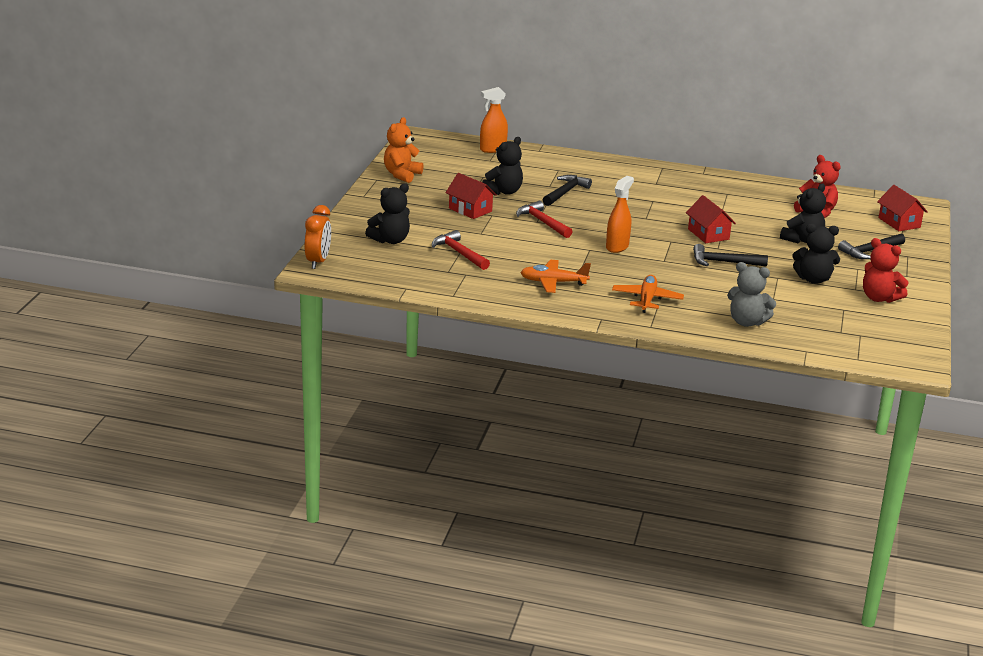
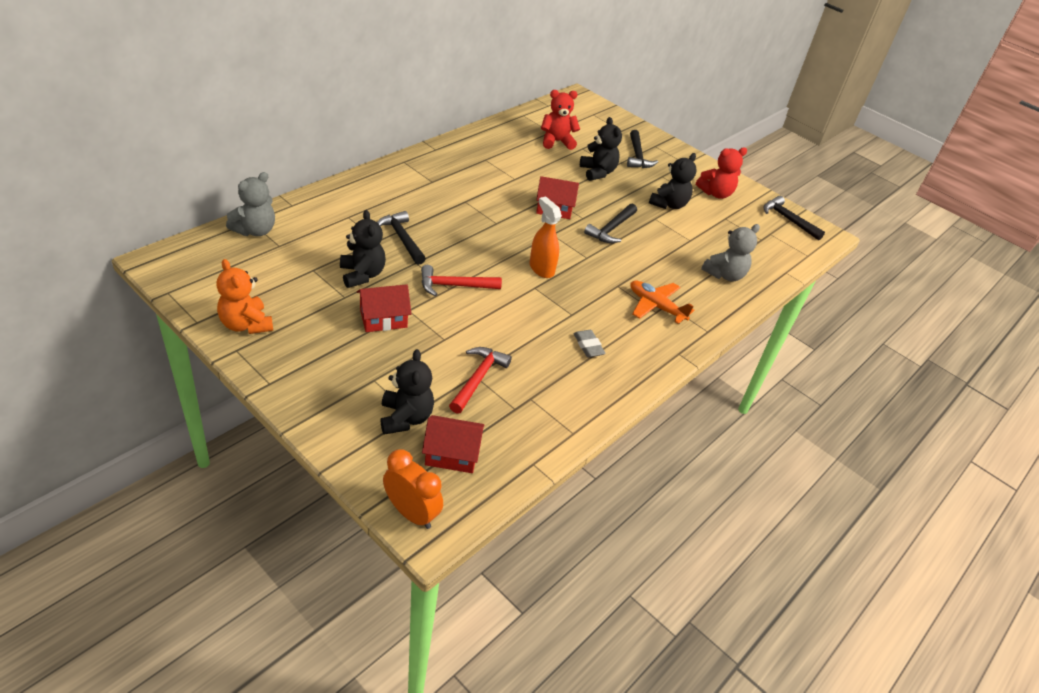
camera: 65 degrees left, 15 degrees up
(459, 253) = (478, 378): red hammer -> red hammer turned 120 degrees clockwise
(492, 149) = (255, 230): orange spray bottle -> grey teddy bear
(553, 282) = (588, 346): orange plane -> grey eraser
(899, 222) = (599, 119): red house -> red house (452, 454)
(905, 341) = (788, 219): none -> black hammer

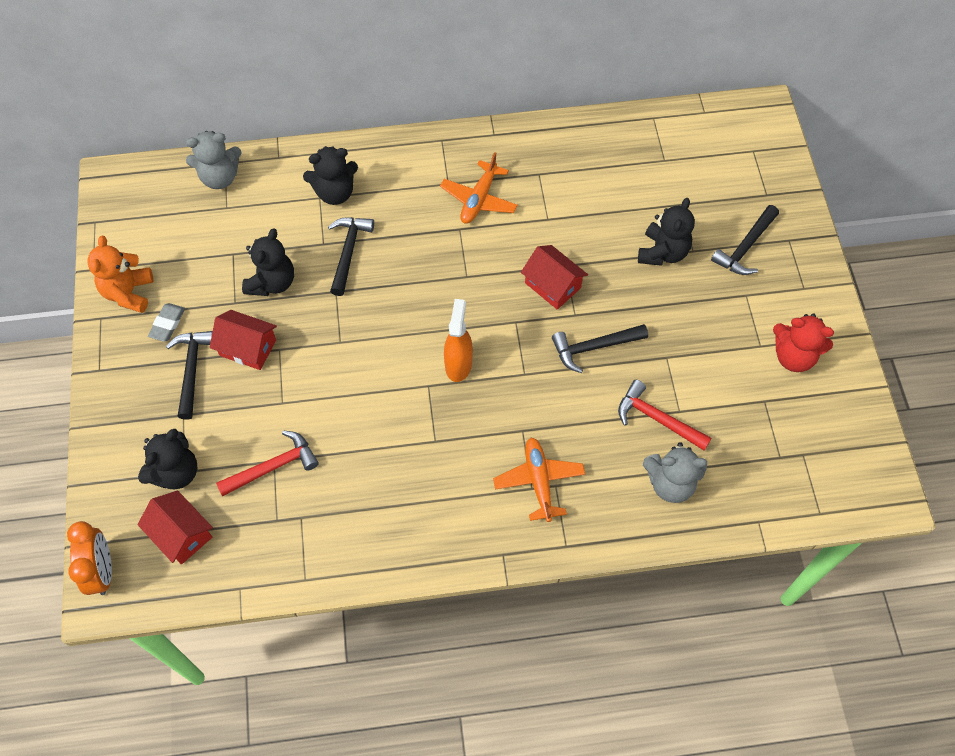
camera: 45 degrees right, 20 degrees up
(454, 286) = (347, 341): red hammer -> red hammer (657, 419)
(461, 183) = (479, 199): none -> orange plane
(556, 142) = (656, 180): red teddy bear -> none
(588, 346) = (414, 490): grey eraser -> grey eraser (167, 324)
(668, 204) = (707, 344): black teddy bear -> black teddy bear (335, 192)
(788, 219) = (855, 445): black hammer -> black hammer (192, 369)

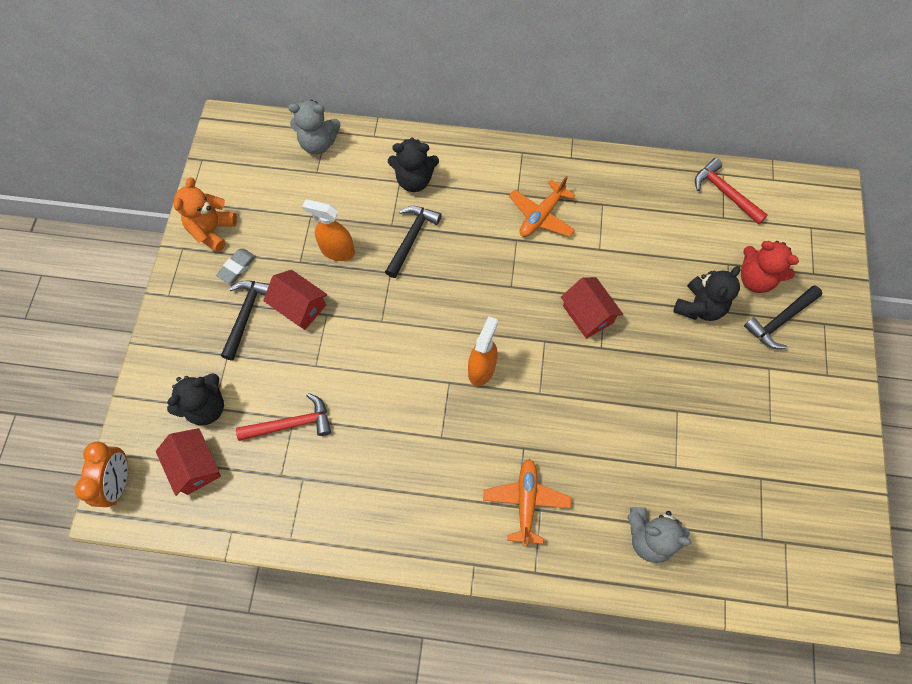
camera: 15 degrees right, 5 degrees up
(272, 282) = (337, 251): black teddy bear -> orange spray bottle
(593, 347) = (610, 384): black hammer -> none
(657, 419) = (652, 469): red hammer -> red hammer (724, 193)
(793, 356) = (800, 441): red teddy bear -> red teddy bear (755, 279)

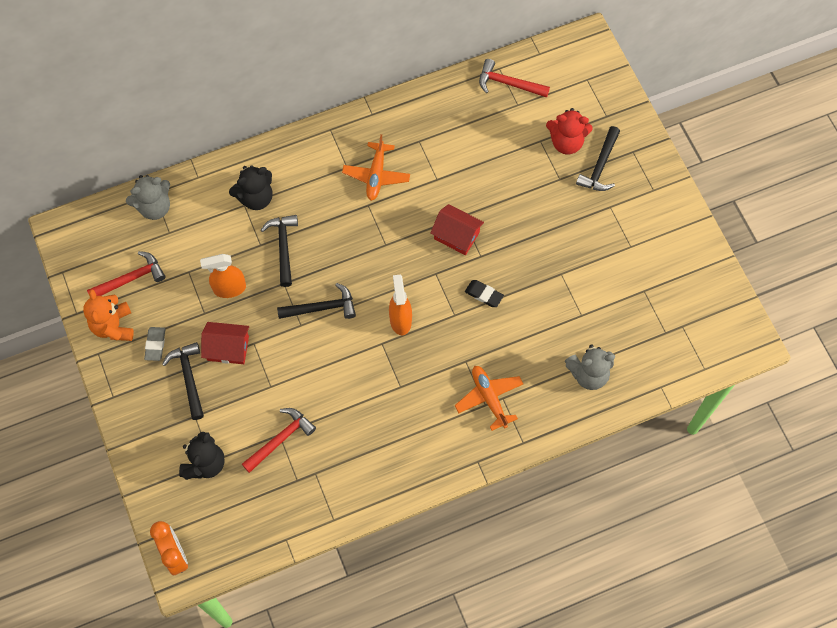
camera: 30 degrees left, 0 degrees up
(195, 466) = (226, 510): red house -> none
(256, 196) = (131, 278): none -> red hammer
(412, 315) = (322, 307): none -> black hammer
(582, 389) = (484, 294): none -> black eraser
(699, 307) = (536, 186): black teddy bear -> none

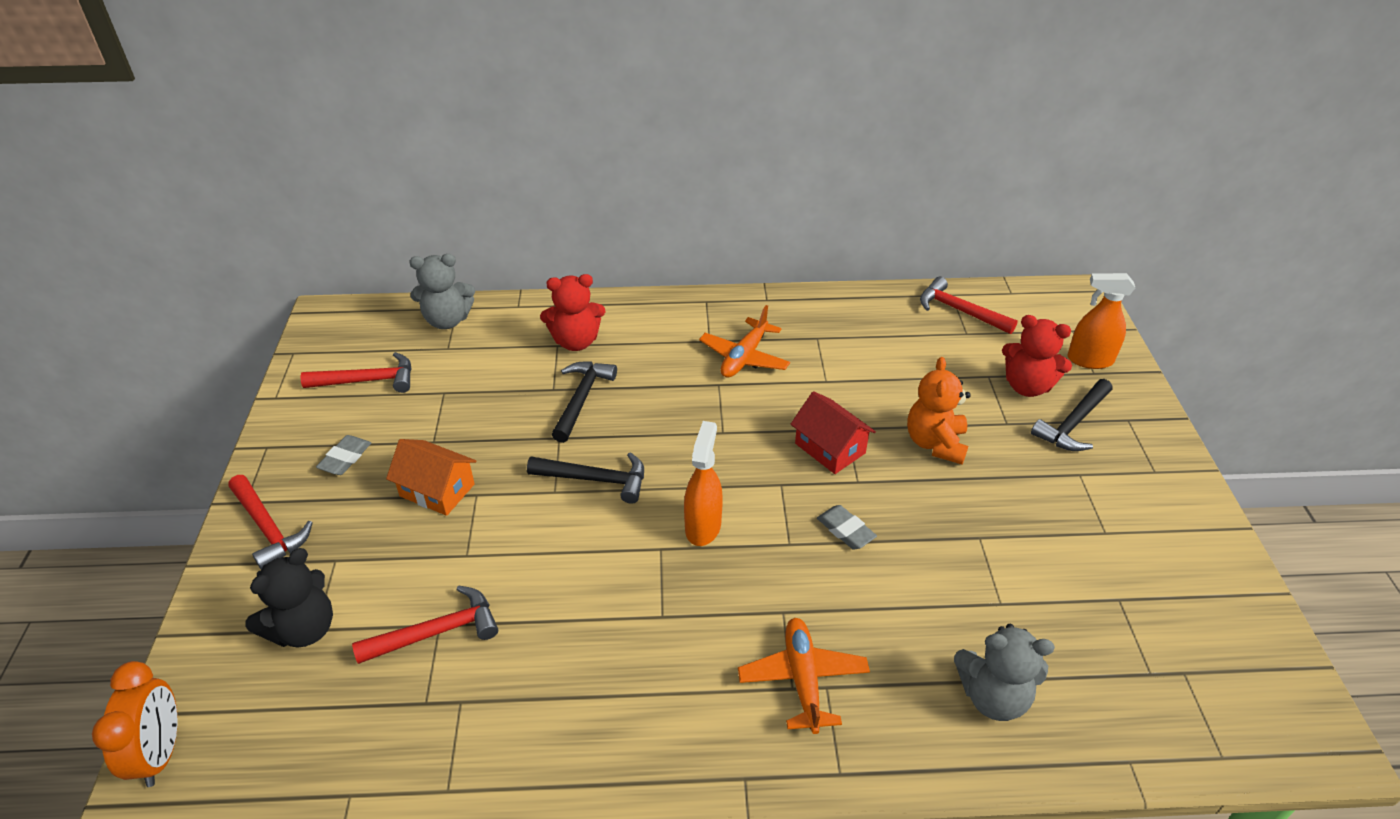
camera: 20 degrees right, 25 degrees down
(113, 326) = (309, 423): orange teddy bear -> orange teddy bear (935, 443)
(140, 409) = (268, 528): none -> red hammer
(189, 377) = (361, 509): black hammer -> none
(228, 348) = (437, 490): red house -> orange house
(229, 288) = (483, 423): orange spray bottle -> orange spray bottle (1089, 360)
(255, 198) = (576, 341): black teddy bear -> red teddy bear
(484, 294) = (845, 530): black eraser -> grey eraser

